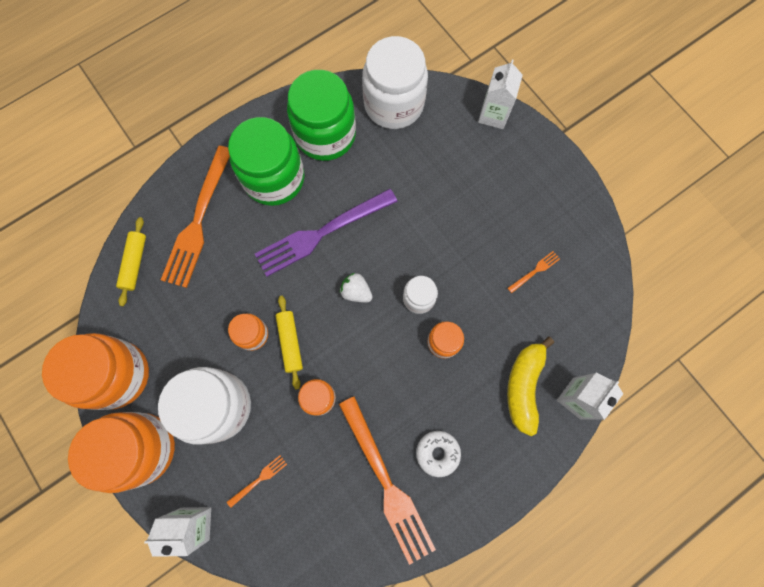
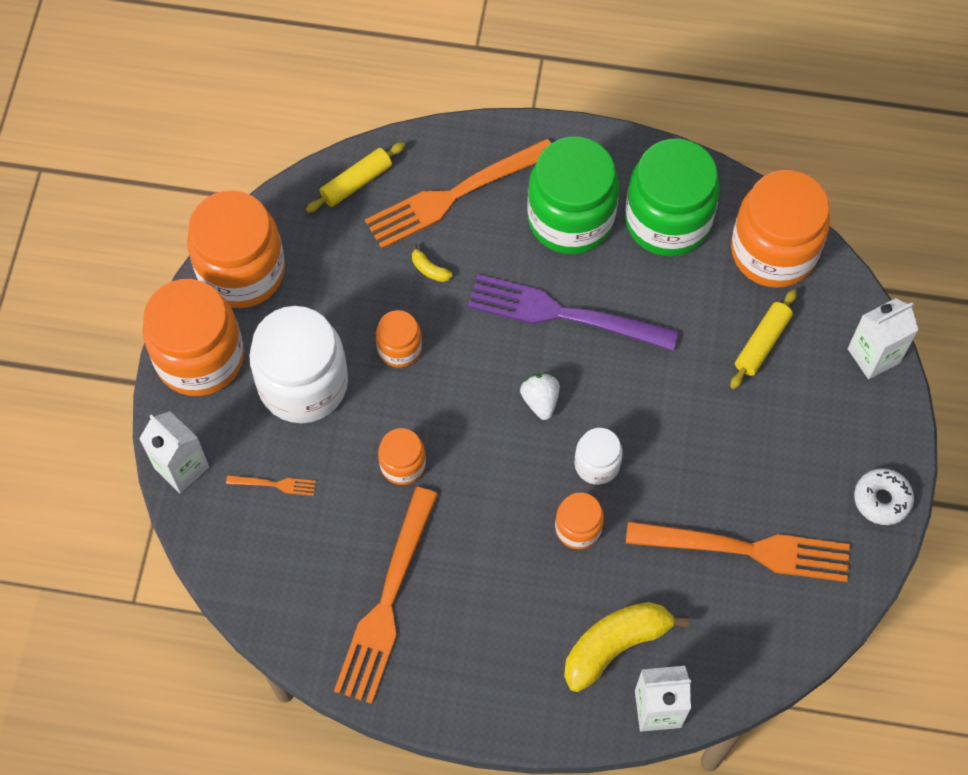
camera: 45 degrees right, 10 degrees down
(225, 275) = (429, 269): none -> yellow banana
(290, 342) = (427, 389): yellow rolling pin -> yellow rolling pin (762, 343)
(394, 104) = (773, 251): white jar -> orange jar
(437, 453) = (463, 623): white donut -> white donut (882, 499)
(535, 271) = (748, 550): orange fork -> orange fork, size x2.47

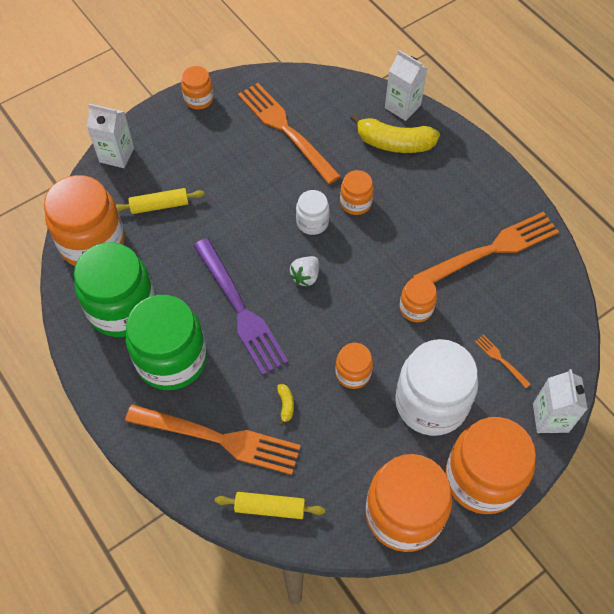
camera: 135 degrees left, 5 degrees down
(882, 499) = (199, 99): white donut -> orange jar

